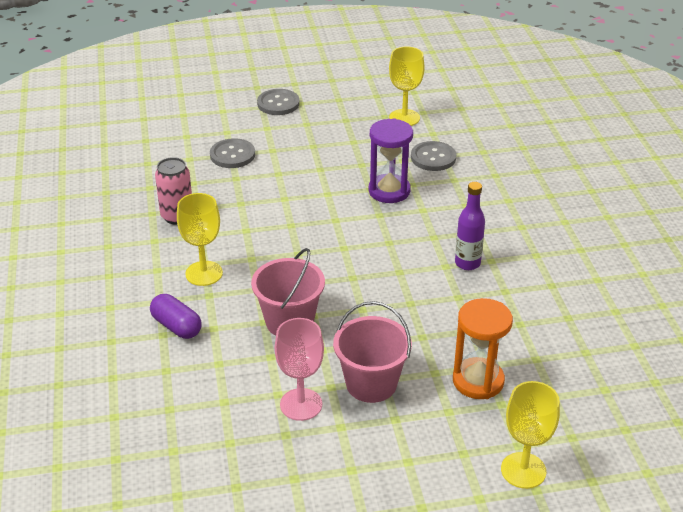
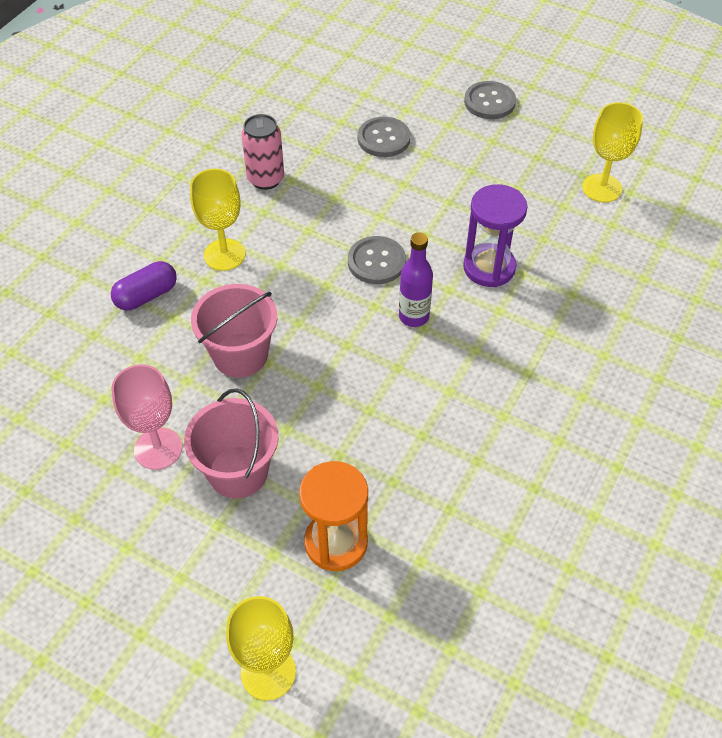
camera: 40 degrees right, 15 degrees up
(176, 326) = (146, 295): purple capsule -> purple capsule turned 60 degrees clockwise
(433, 158) = (579, 254): grey button -> grey button (376, 262)
(467, 263) = (474, 402): purple bottle -> purple bottle (413, 316)

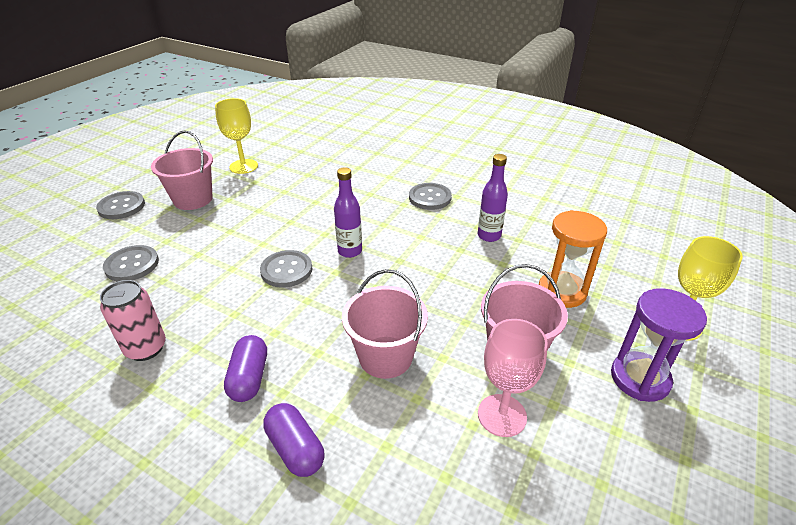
camera: 90 degrees left, 15 degrees down
(224, 255) = (249, 378): yellow goblet -> purple capsule
(455, 472) = (489, 236): none -> purple bottle
(489, 267) = (306, 215): purple hourglass -> purple hourglass (640, 378)
(512, 156) = (193, 199): none -> pink bucket
(548, 405) = (430, 198): none -> grey button

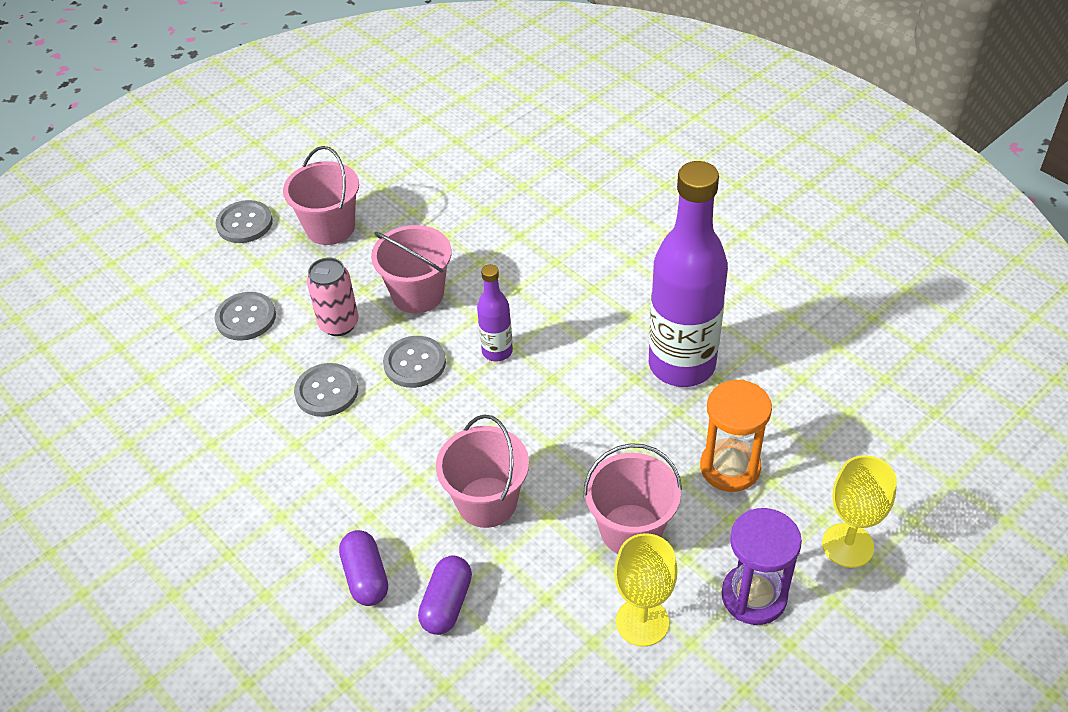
camera: 20 degrees right, 10 degrees up
(146, 348) = (246, 432): pink can -> pink can (339, 324)
(243, 166) = (405, 180): yellow goblet -> yellow goblet (642, 622)
(249, 378) = (341, 491): purple capsule -> purple capsule (446, 604)
(274, 227) = (418, 294): none -> pink bucket
(430, 198) = (633, 284): grey button -> grey button (326, 391)
(489, 236) = (681, 365): purple bottle -> purple bottle, size x2.13
(502, 415) = (580, 596): pink goblet -> none

